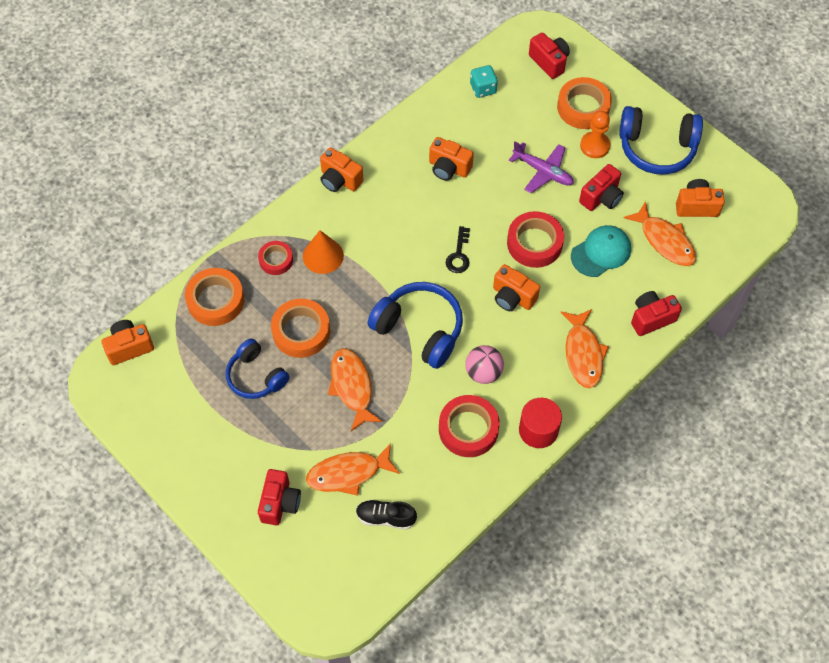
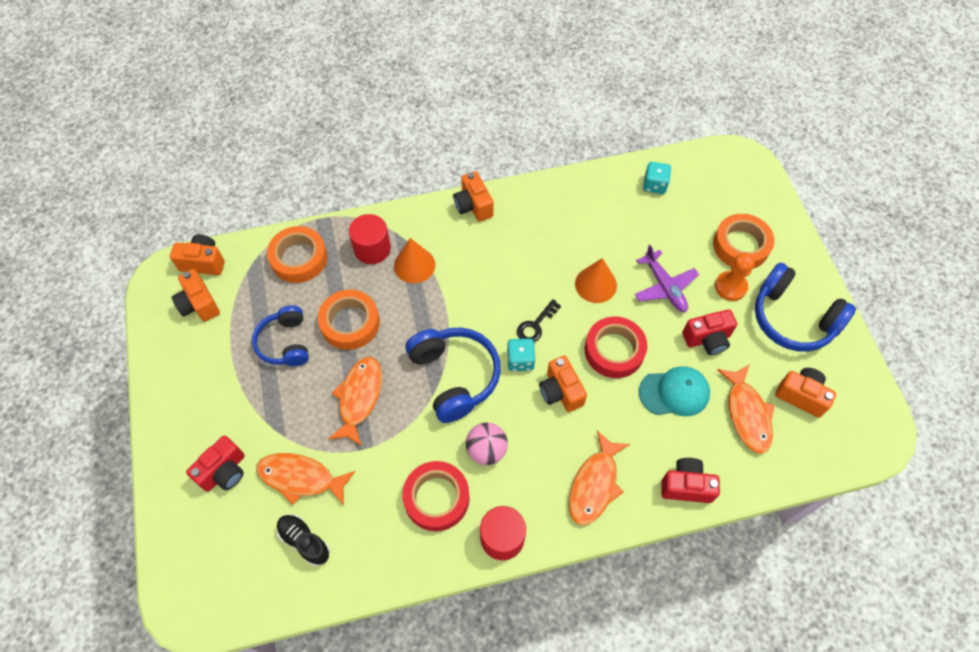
camera: 30 degrees right, 0 degrees up
(276, 260) = (372, 249): red tape -> red cylinder
(448, 168) = (577, 241): orange camera -> orange camera (199, 304)
(464, 289) = (520, 360): none -> turquoise dice
(486, 197) = (595, 284): none -> orange cone
(549, 62) = (733, 189): red camera -> none

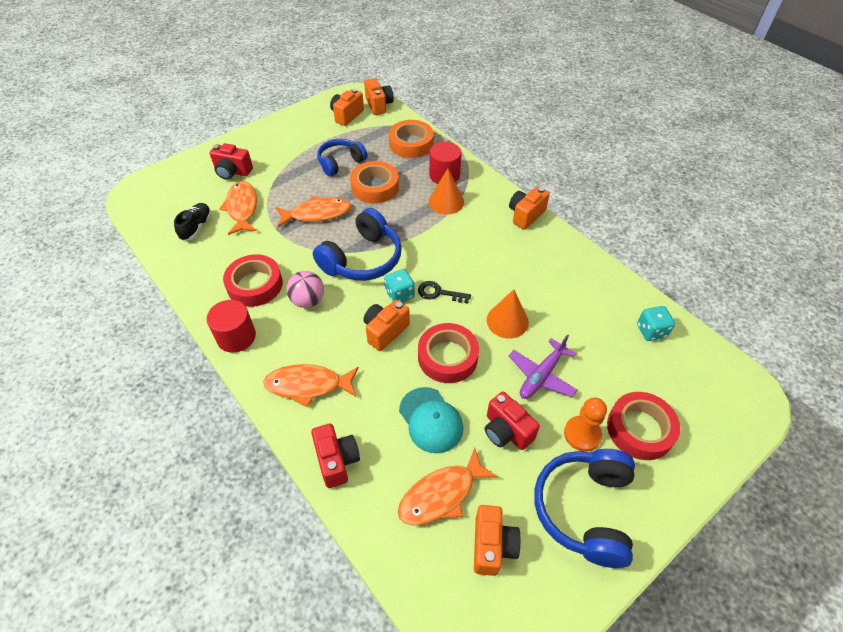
camera: 65 degrees right, 10 degrees down
(741, 245) = (640, 429): orange tape -> red tape

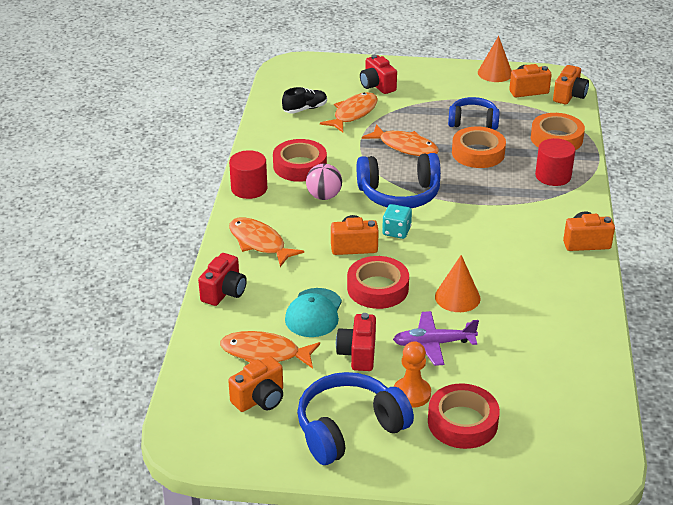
camera: 45 degrees right, 15 degrees down
(438, 293) = (428, 248): black key -> none
(446, 202) = (525, 195): orange cone -> orange cone (495, 73)
(651, 331) = (575, 379): turquoise dice -> none

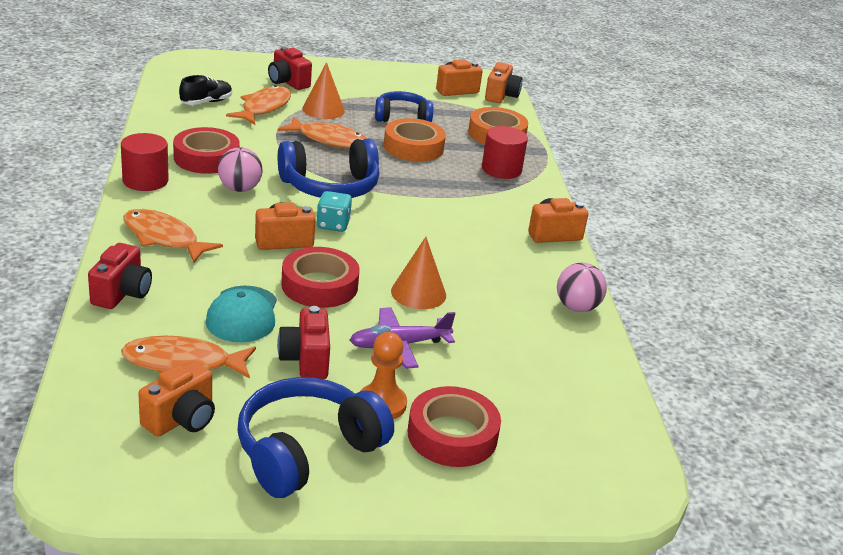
camera: 15 degrees left, 5 degrees down
(495, 73) = (417, 74): orange cone -> orange cone (323, 109)
(590, 314) = (577, 307): none -> pink ball

